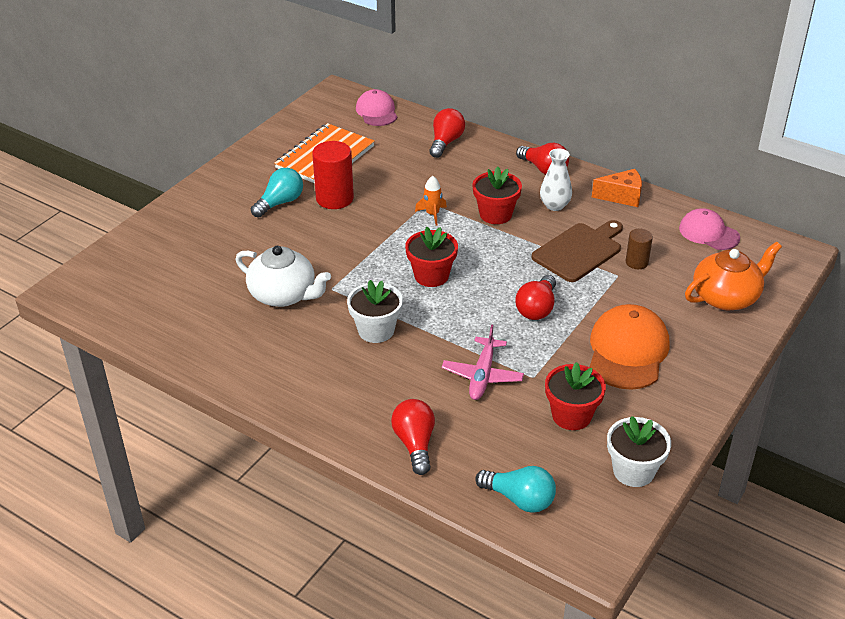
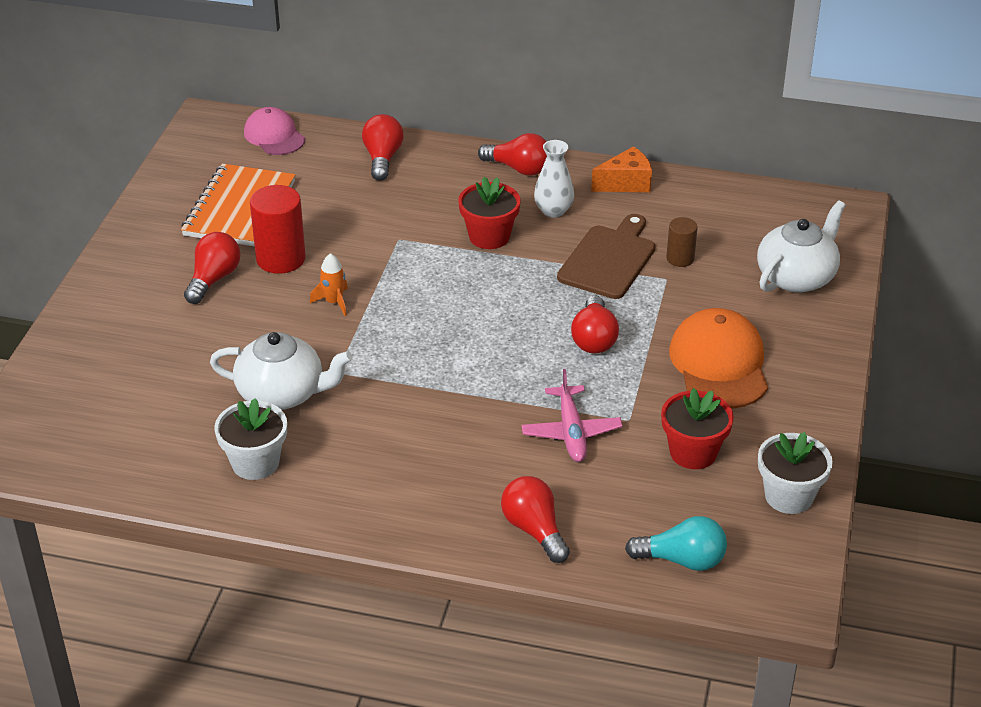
camera: 20 degrees left, 0 degrees up
(280, 203) = (213, 279): turquoise light bulb -> red light bulb
(376, 330) = (419, 409): white flower pot -> white flower pot (255, 463)
(431, 276) = (451, 328): red flower pot -> none
(432, 214) = (413, 253): orange rocket -> orange rocket (334, 302)
(708, 233) = (743, 206): pink cap -> none
(726, 297) = (796, 277): orange teapot -> white teapot

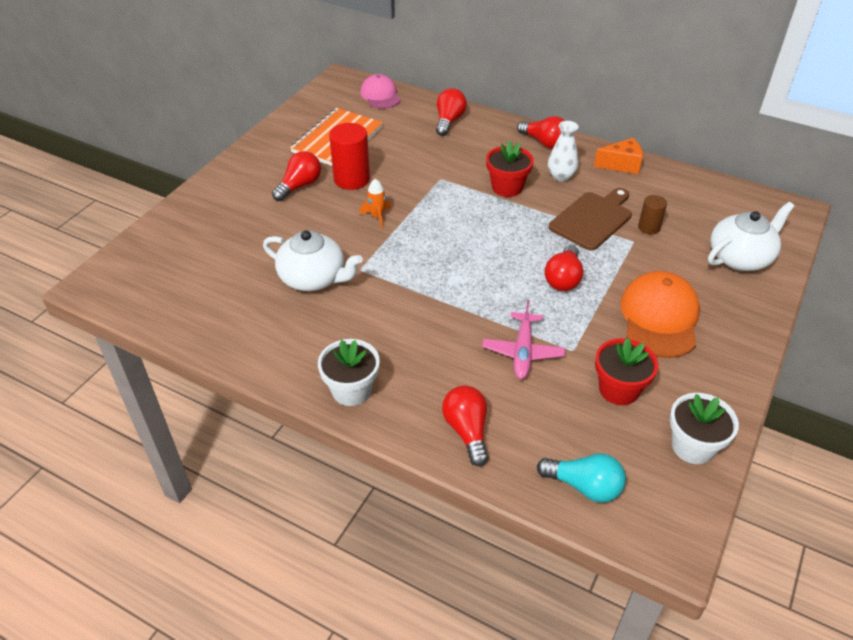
camera: 15 degrees right, 5 degrees up
(255, 463) = (272, 329): white flower pot -> white flower pot (351, 390)

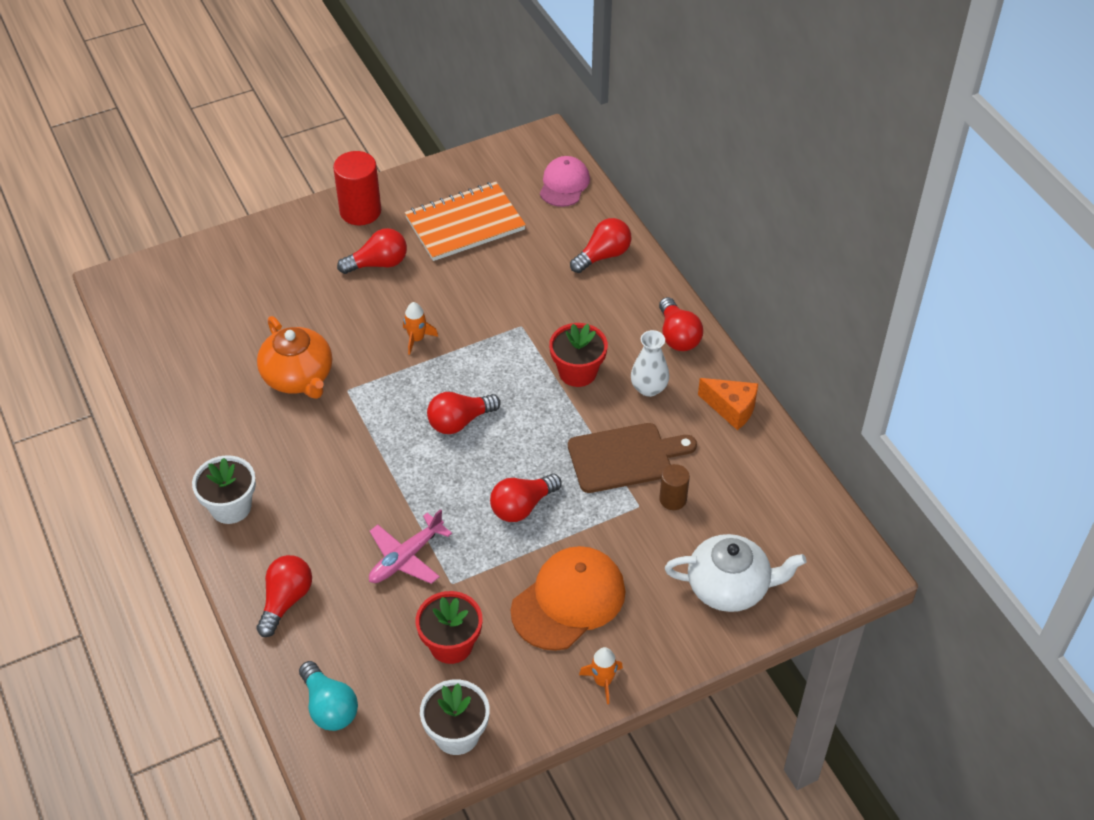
camera: 35 degrees right, 5 degrees up
(313, 278) = (299, 377): white teapot -> orange teapot
(351, 179) = (434, 281): red cylinder -> red cylinder (360, 211)
(463, 250) = (459, 421): none -> red light bulb
(739, 354) = (603, 681): none -> orange rocket

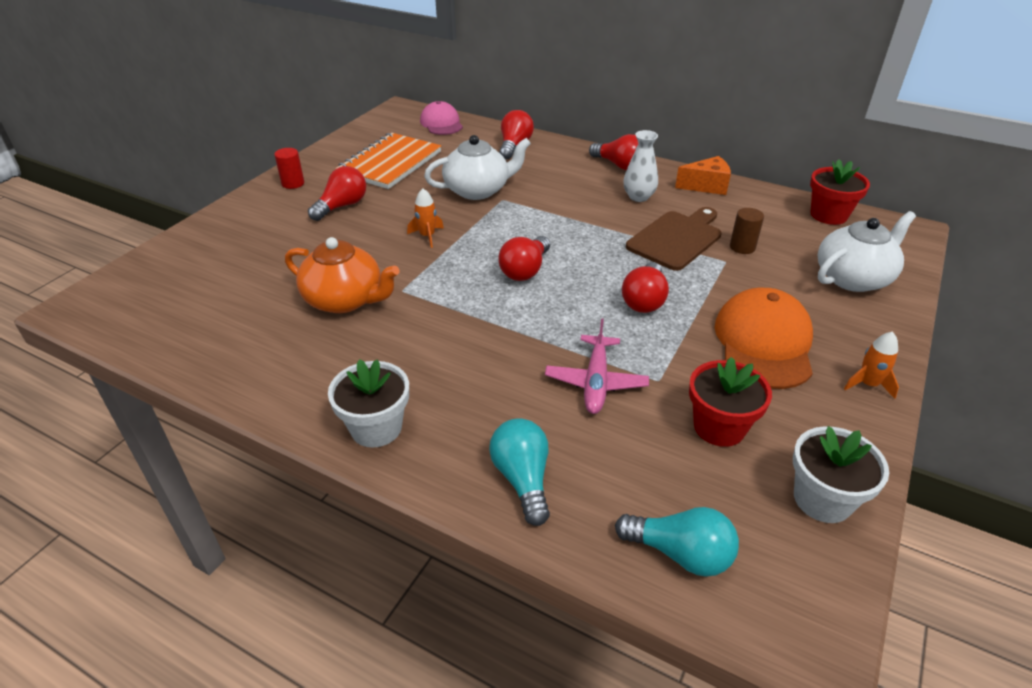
camera: 35 degrees left, 10 degrees down
(286, 600) = (522, 479): red light bulb -> turquoise light bulb
(360, 211) = (293, 183): red cylinder -> red cylinder, size x0.57
(510, 302) = (478, 190): none -> white teapot
(577, 372) = (577, 207): red flower pot -> red flower pot (828, 215)

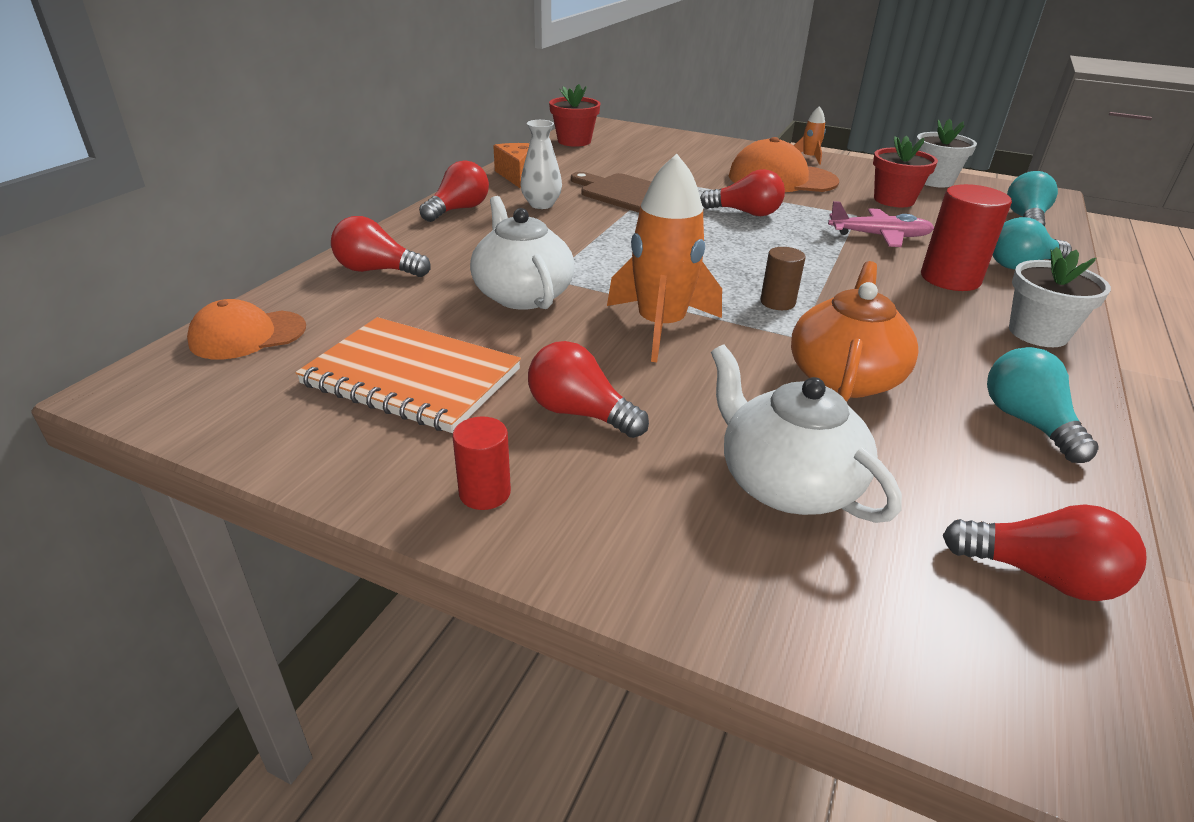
camera: 95 degrees left, 5 degrees down
(264, 369) = (1027, 422): none -> turquoise light bulb
(427, 236) = (661, 326): orange rocket -> orange rocket, size x2.12
(441, 123) = (247, 335): pink cap -> orange cap
(490, 405) = (950, 279): none -> red cylinder
(525, 270) = (718, 263): red light bulb -> red light bulb (1040, 575)
(742, 247) = (638, 173): brown cylinder -> brown cylinder (777, 302)
(853, 278) = (675, 146): white teapot -> white teapot (786, 483)

